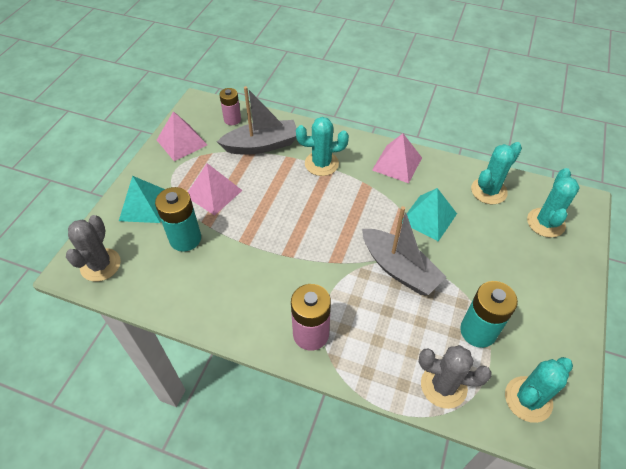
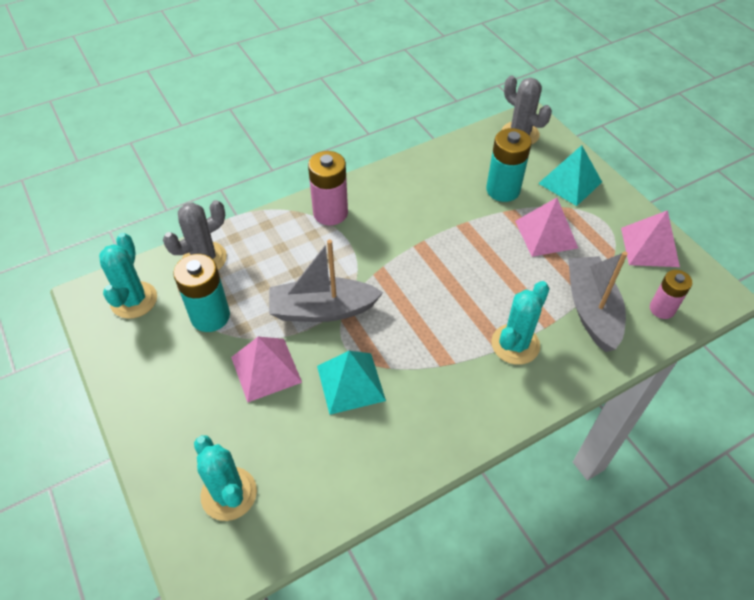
camera: 130 degrees right, 0 degrees up
(262, 145) = (591, 310): grey boat -> grey boat turned 150 degrees clockwise
(397, 164) = (451, 418): pink pyramid -> pink pyramid (266, 369)
(488, 191) = (324, 479): turquoise cactus -> none

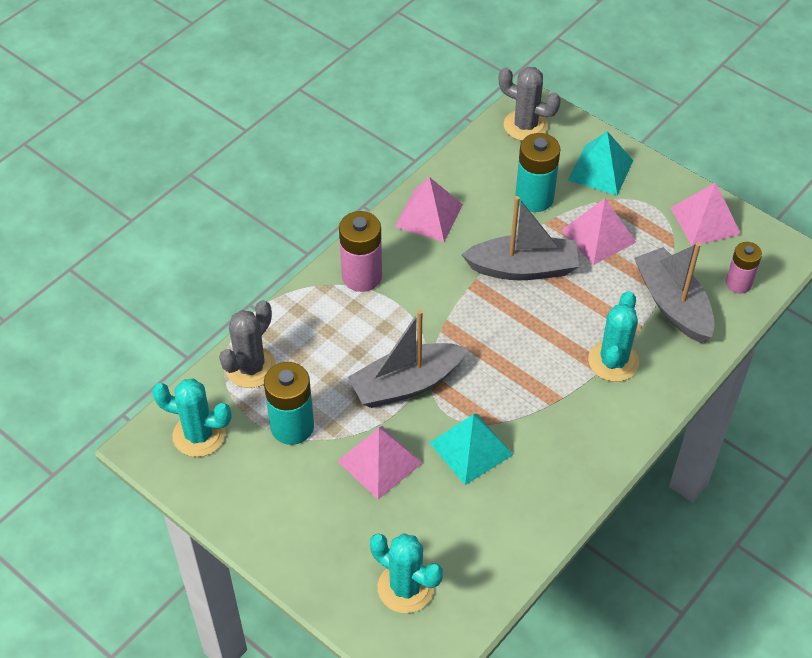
camera: 20 degrees left, 0 degrees up
(134, 300) = (199, 435): turquoise cactus -> turquoise cactus turned 60 degrees counterclockwise
(408, 181) = (428, 215): none -> pink pyramid
(468, 243) = (523, 268): none -> grey boat

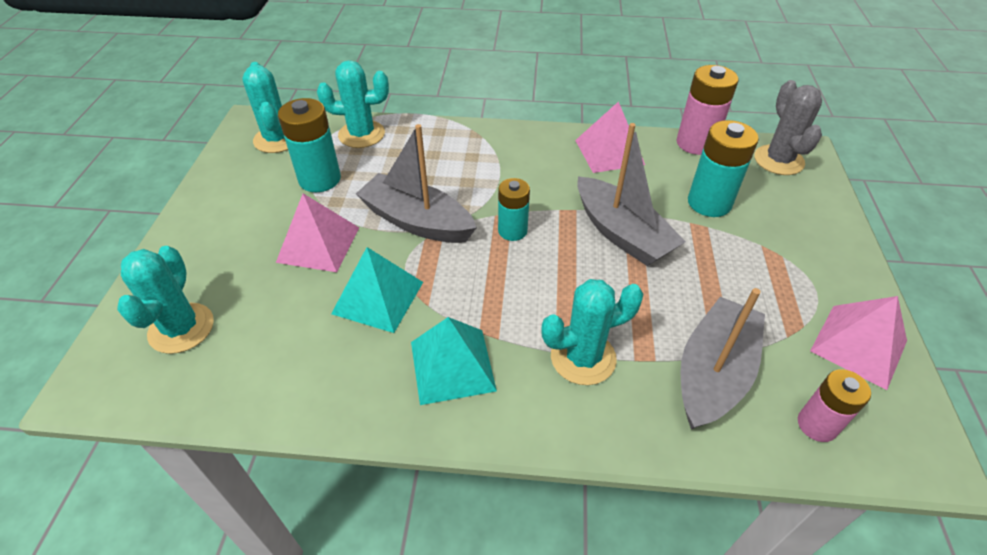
camera: 55 degrees right, 5 degrees down
(251, 367) = (361, 134): grey cactus -> turquoise cactus
(362, 276) = (505, 146): pink battery -> pink battery (696, 143)
(467, 330) = (512, 231): none -> turquoise battery
(598, 236) = (724, 267): pink pyramid -> none
(600, 170) = (802, 230): turquoise pyramid -> turquoise pyramid (452, 366)

